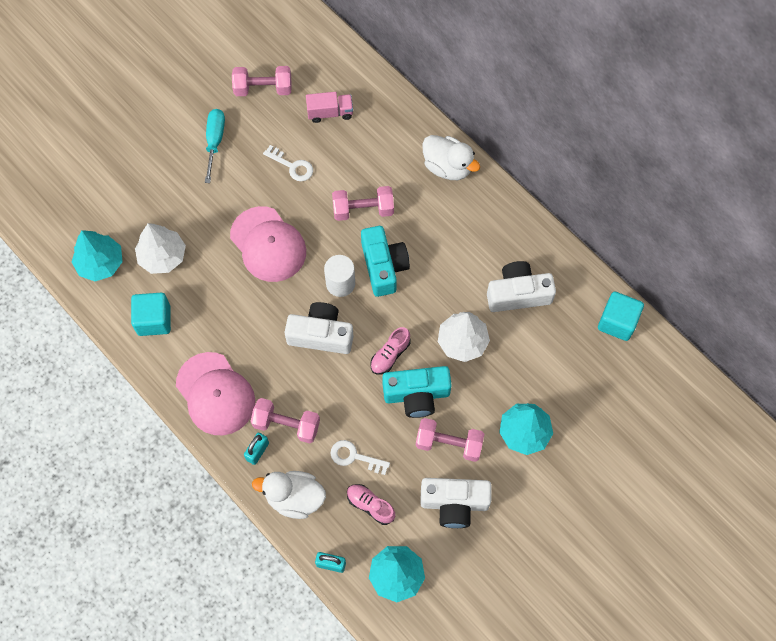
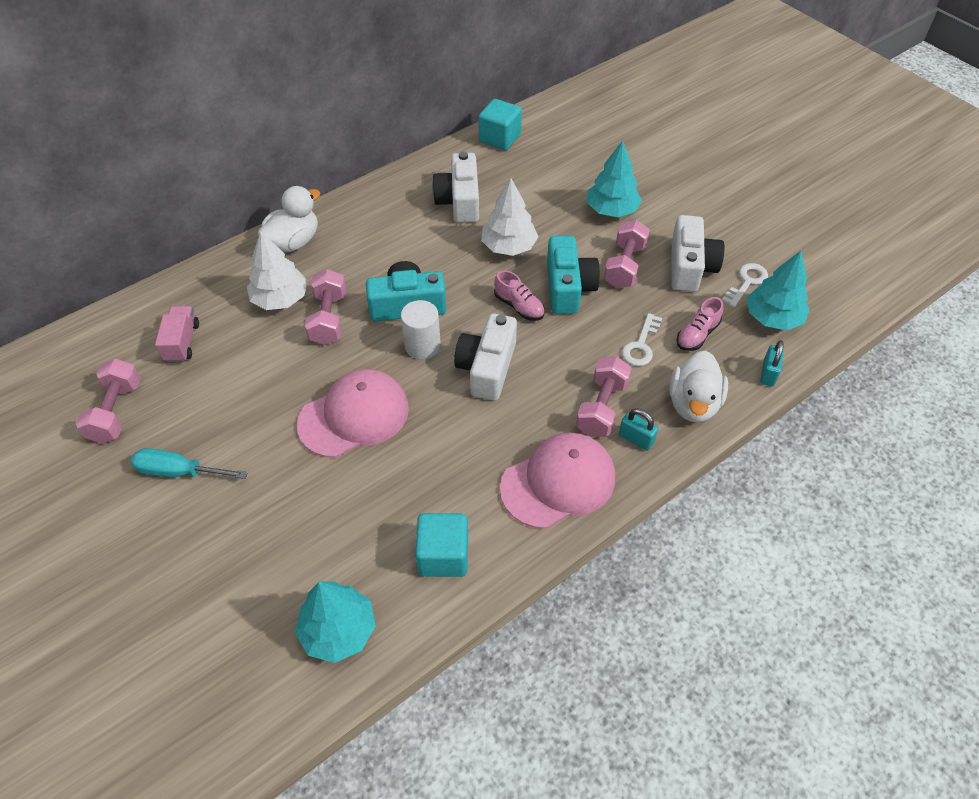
camera: 85 degrees left, 15 degrees down
(162, 256) = (345, 542): white tree -> white tree (280, 299)
(292, 166) = (246, 385): white key -> white key (746, 282)

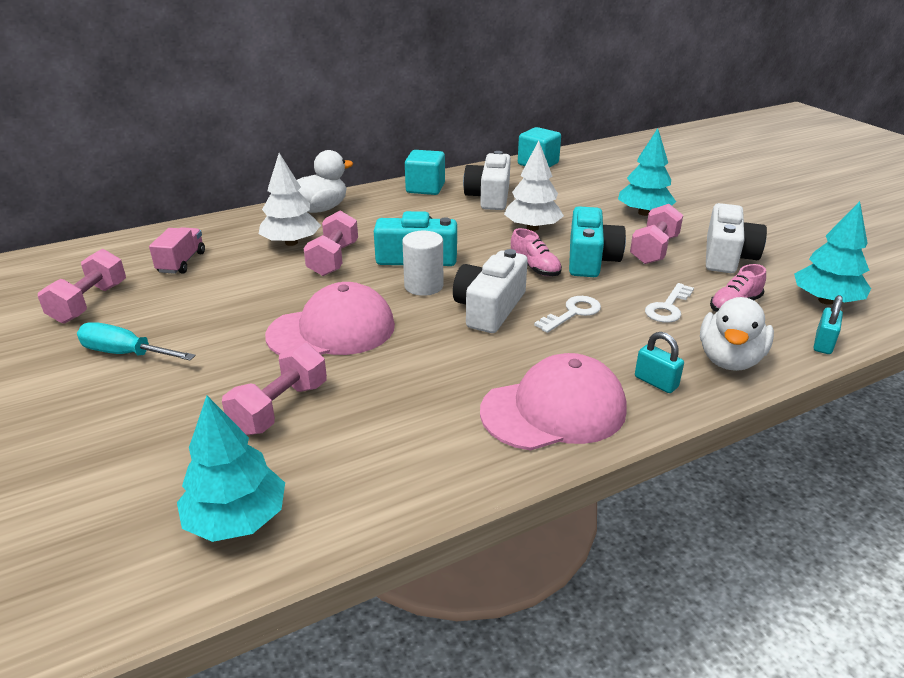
camera: 10 degrees right, 20 degrees down
(443, 555) = (394, 461): turquoise cube -> turquoise cube (425, 188)
(602, 407) = (616, 352): pink dumbbell -> pink dumbbell (280, 408)
(746, 282) = (792, 272): white key -> white key (572, 313)

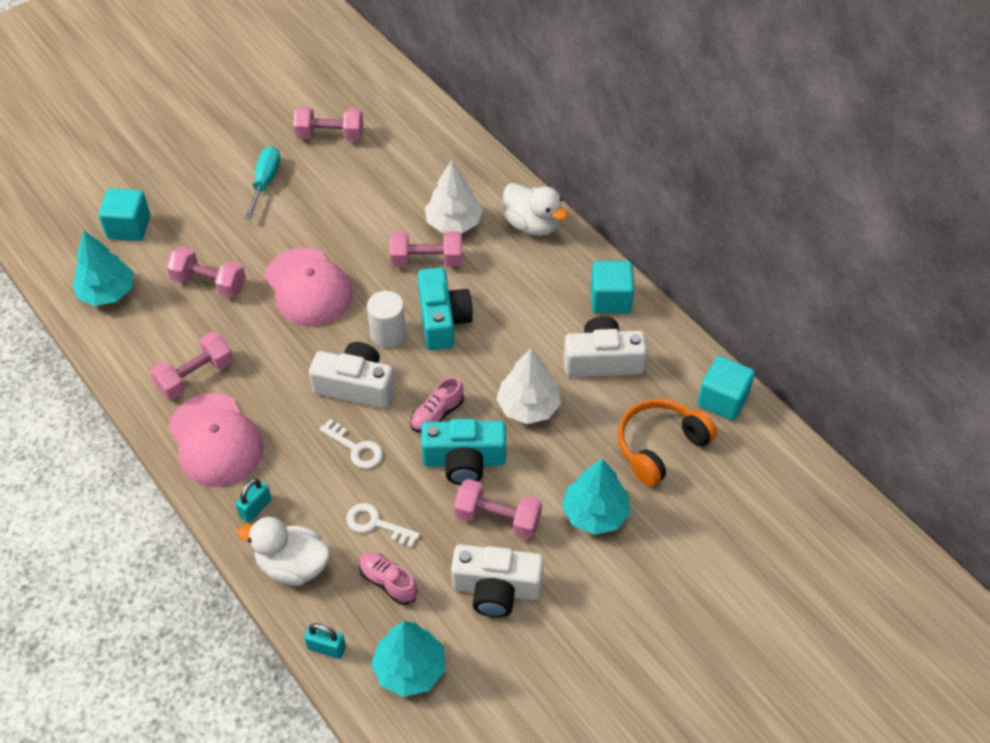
camera: 80 degrees right, 20 degrees up
(105, 491) = (129, 227): none -> turquoise cube
(181, 262) = (402, 163): pink truck -> none
(444, 425) = (195, 376): none -> pink dumbbell
(579, 186) = (660, 446): none -> orange headphones

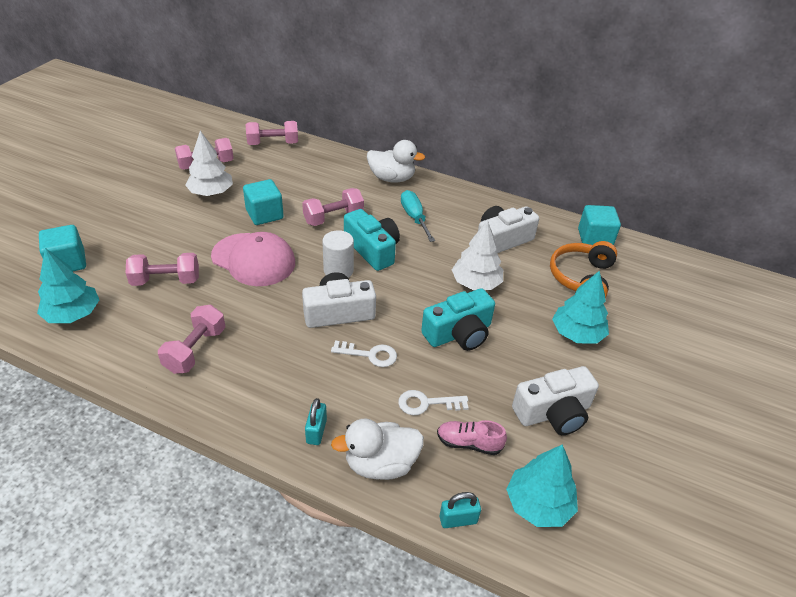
camera: 30 degrees left, 10 degrees down
(215, 440) = (245, 392): pink cap -> none
(265, 182) = (172, 203): turquoise screwdriver -> turquoise screwdriver (414, 217)
(437, 414) = (415, 310): pink shoe -> none
(453, 223) = (336, 191): white tree -> white tree (211, 193)
(497, 519) = (514, 363): pink dumbbell -> pink dumbbell (273, 143)
(610, 299) = (477, 205): turquoise cube -> turquoise cube (264, 214)

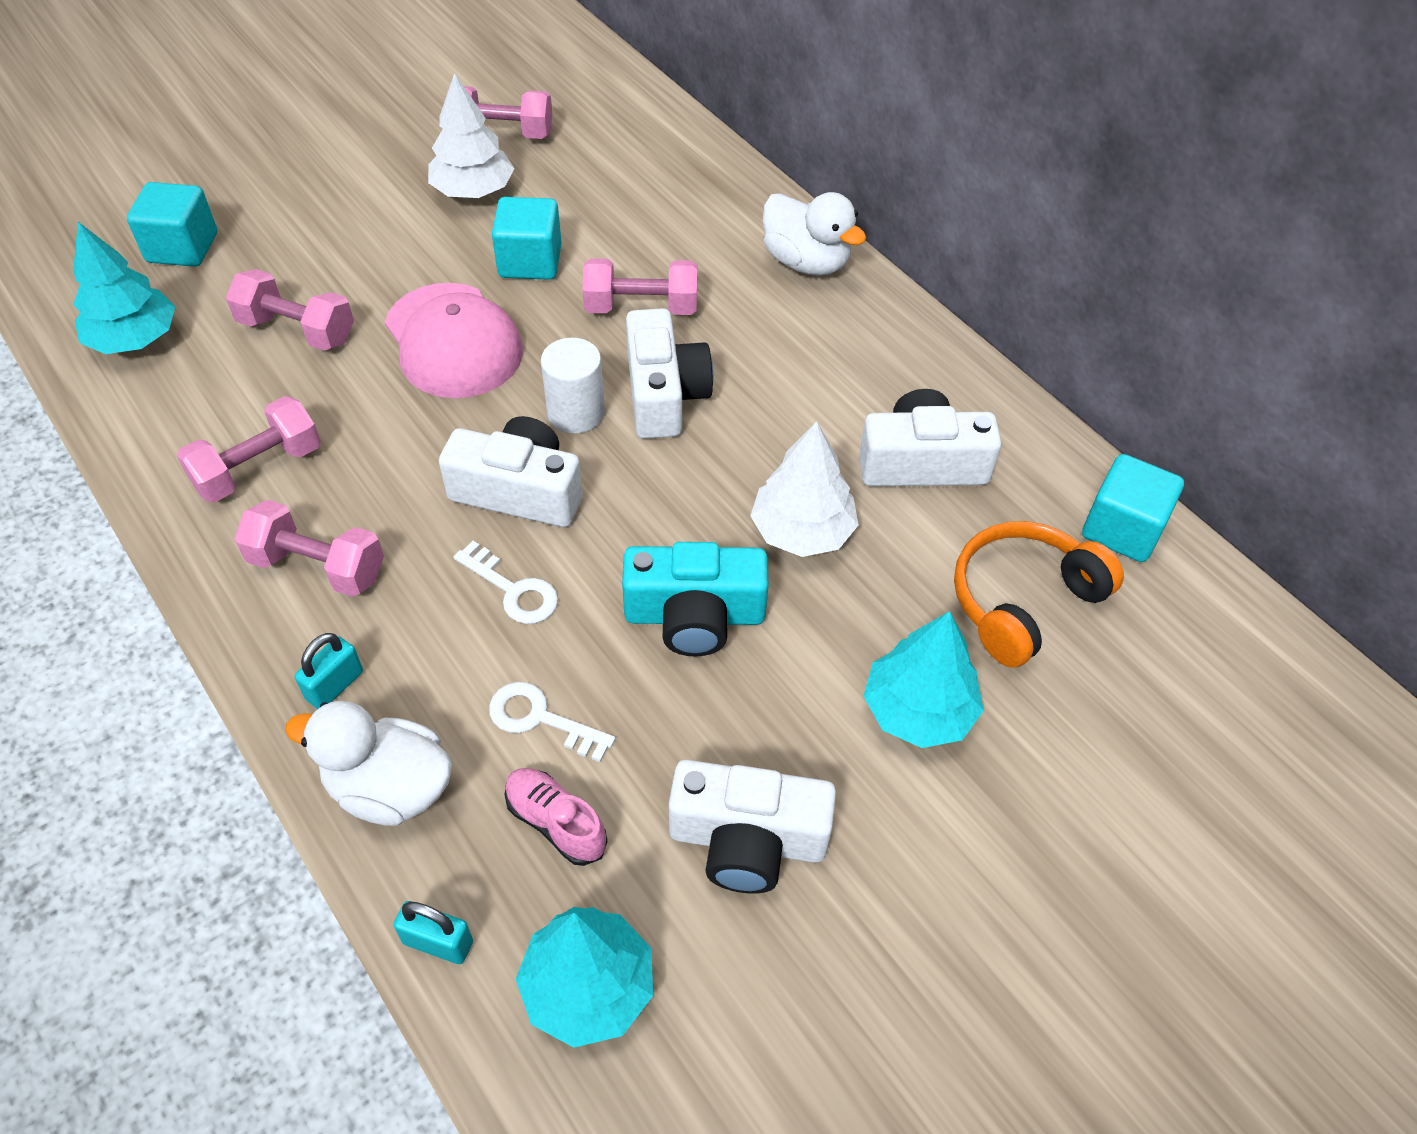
camera: 30 degrees right, 10 degrees up
(273, 143) = (642, 124): pink dumbbell -> pink dumbbell (317, 567)
(372, 250) = (664, 394): turquoise camera -> white camera
(414, 217) = (788, 357): turquoise screwdriver -> none

